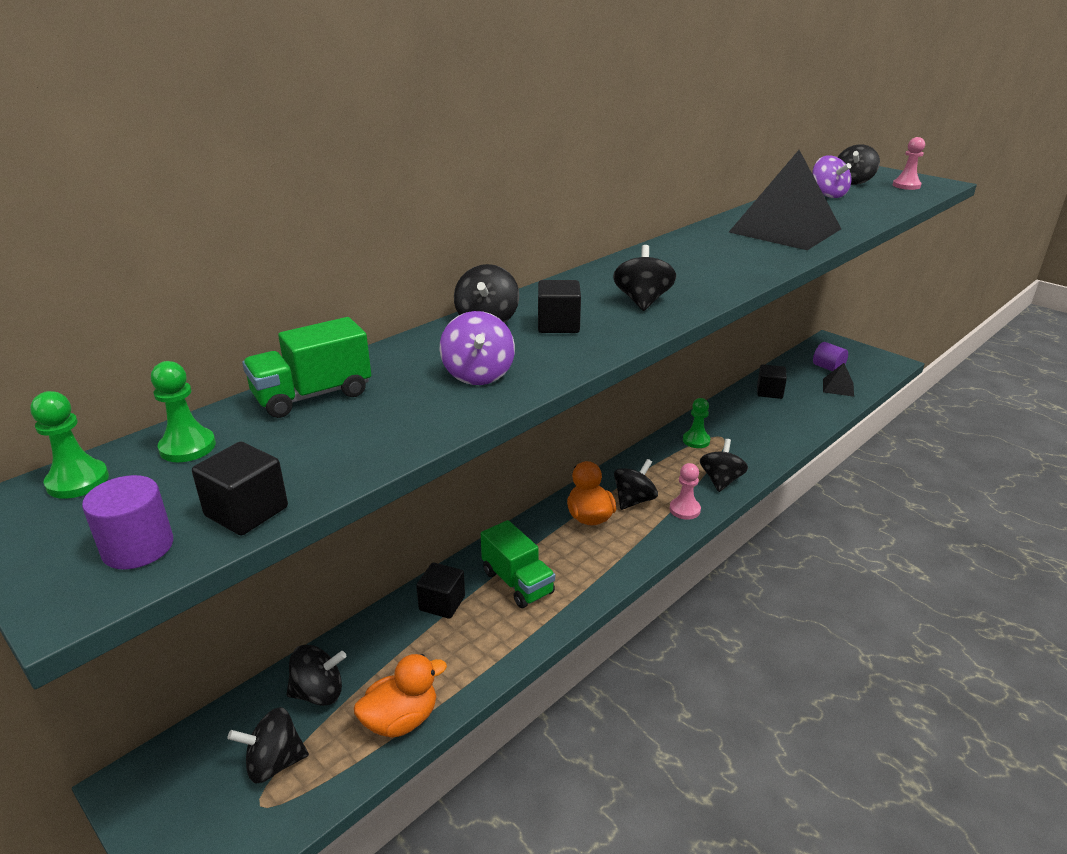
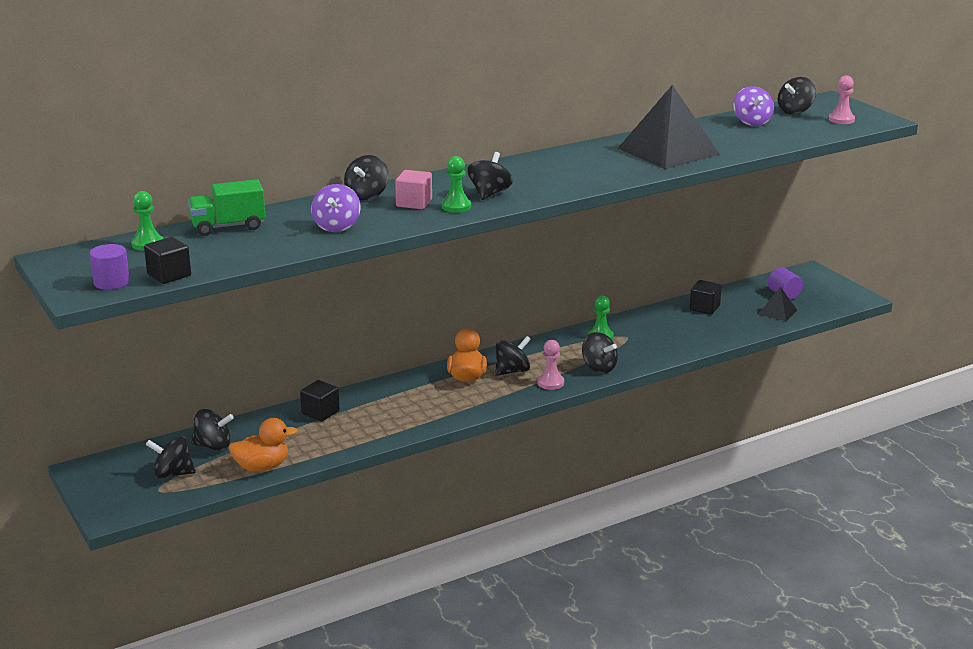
camera: 15 degrees right, 5 degrees down
(78, 481) = (86, 252): green pawn -> green pawn (456, 206)
(517, 582) = (383, 409): green truck -> none
(558, 325) = (414, 203): black cube -> pink cube
(721, 481) = (598, 368): black spinning top -> black spinning top turned 105 degrees clockwise

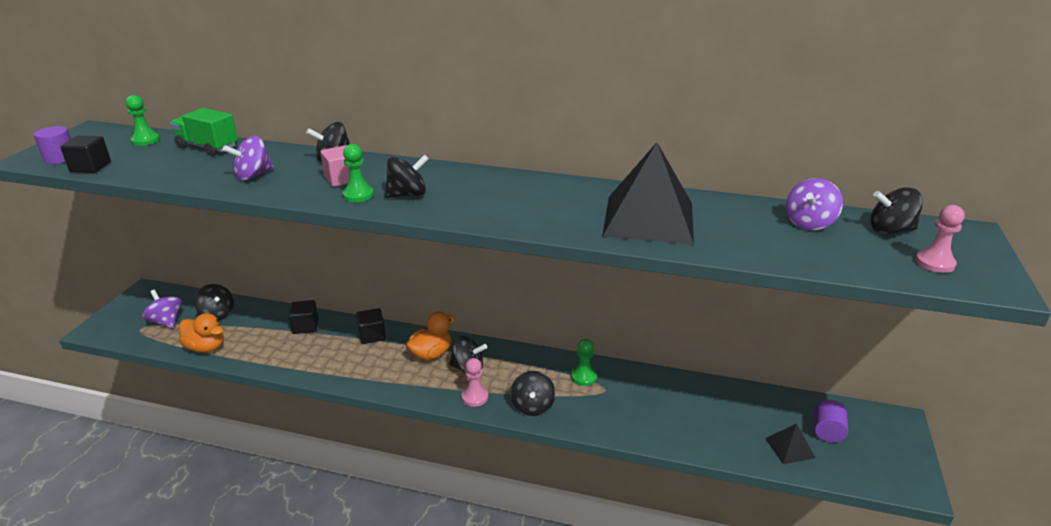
camera: 45 degrees right, 5 degrees up
(173, 474) = (166, 321): black spinning top -> purple spinning top
(704, 308) = (721, 400): black cube -> black cube (372, 335)

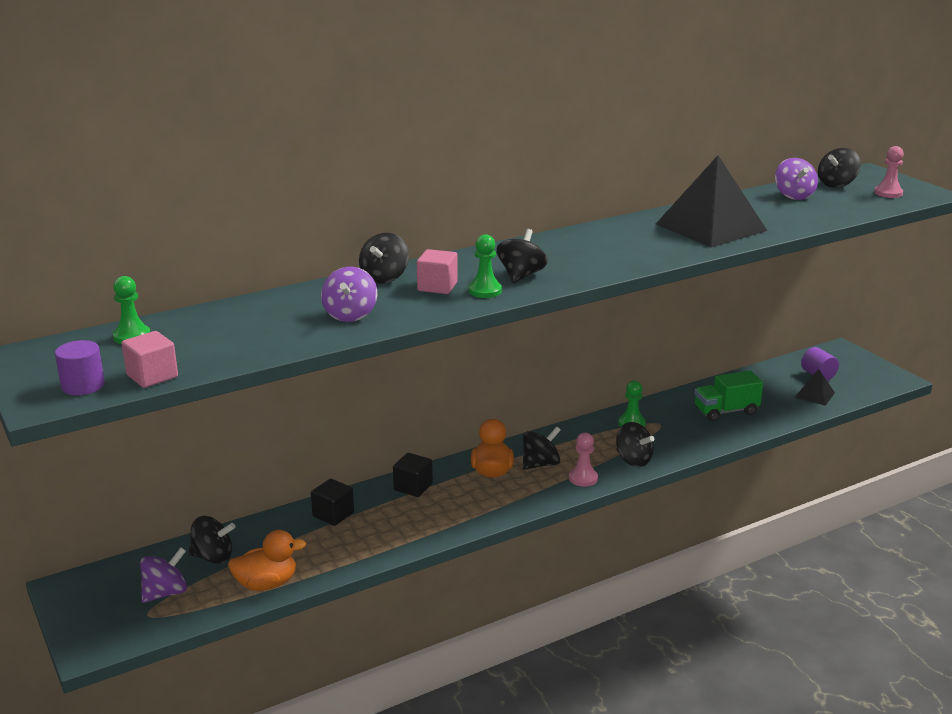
camera: 45 degrees left, 5 degrees down
(90, 167) = (152, 376): black cube -> pink cube
(166, 321) = (165, 593): purple spinning top -> purple spinning top turned 135 degrees clockwise
(207, 147) = (226, 315): green truck -> green truck (726, 411)

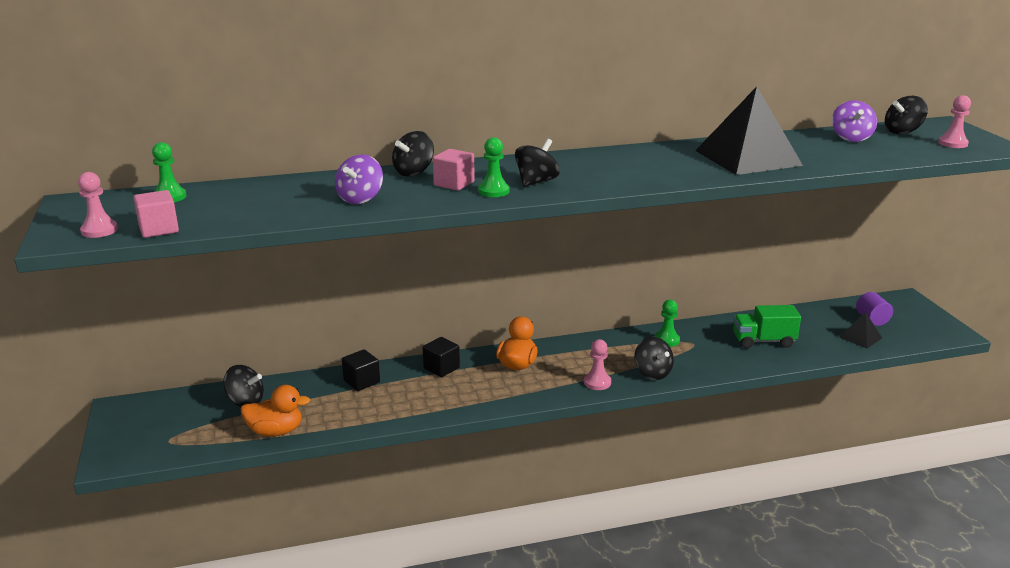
camera: 15 degrees right, 0 degrees up
(83, 386) = (99, 230): purple cylinder -> pink pawn
(165, 593) = (192, 425): purple spinning top -> none
(540, 464) = (564, 364): black spinning top -> none

